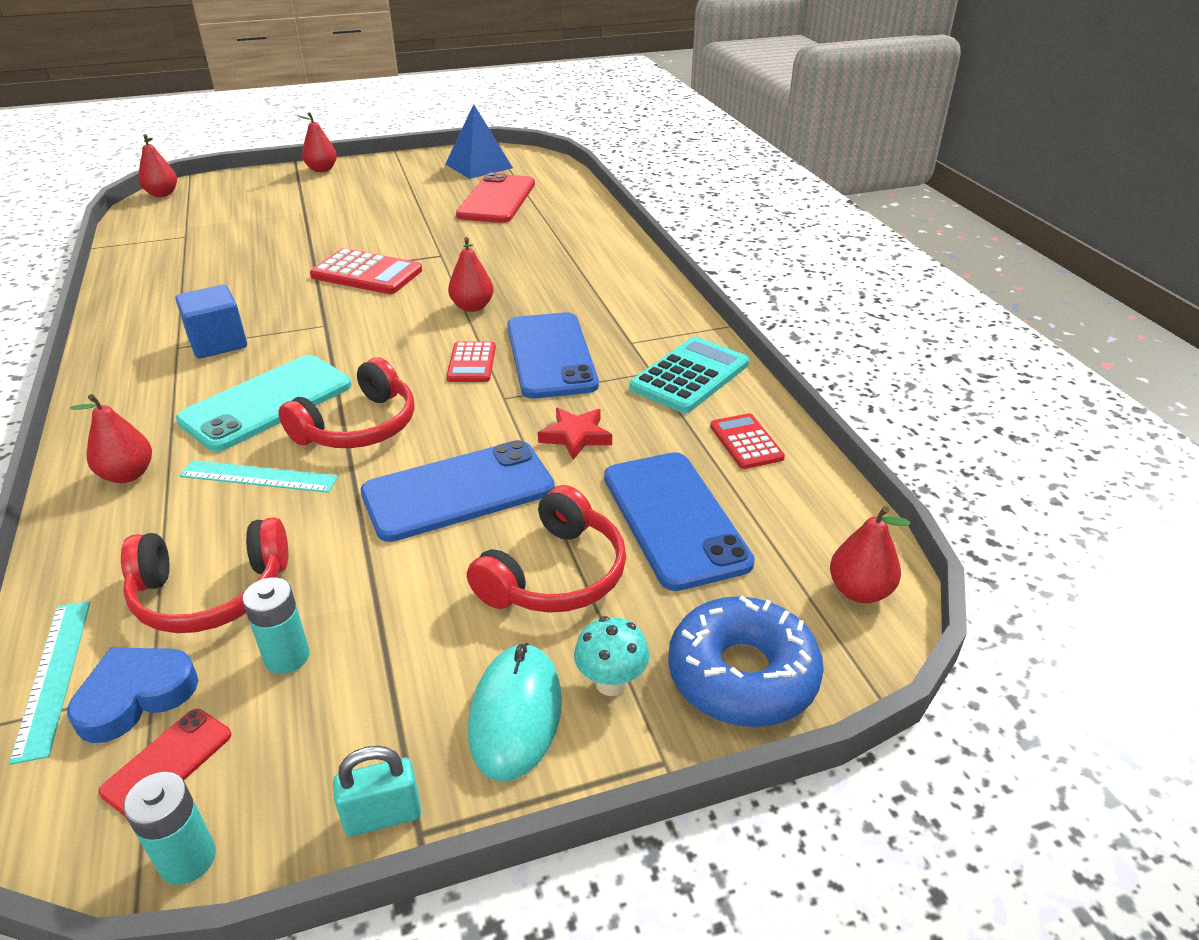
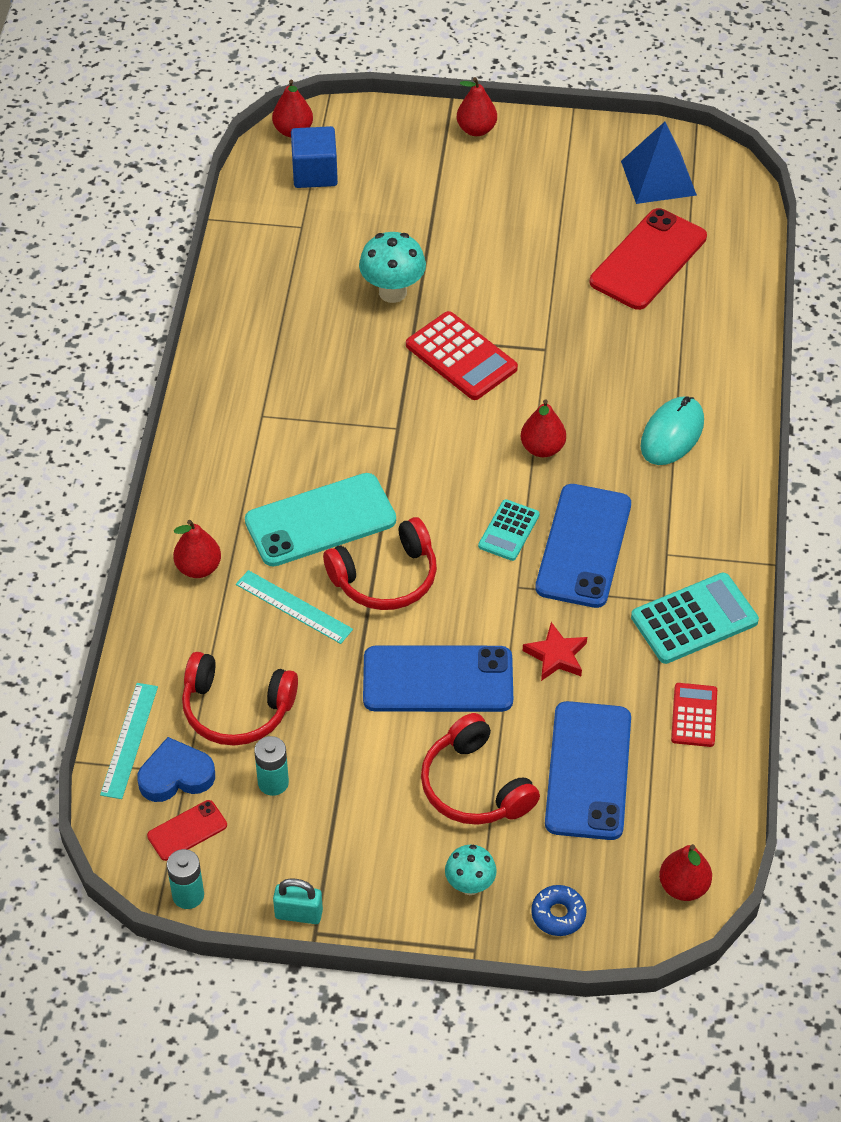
camera: 25 degrees right, 15 degrees up
(218, 343) = (297, 422): blue cube -> blue cube (315, 173)
(285, 253) = (392, 292): none -> turquoise mushroom
(471, 363) = (509, 531): red calculator -> turquoise calculator
(515, 714) = (400, 882): turquoise mouse -> turquoise mouse (672, 434)
(555, 574) = (474, 786): red headphones -> red headphones turned 90 degrees clockwise
(742, 675) = (558, 914): blue donut -> blue donut, size x0.51

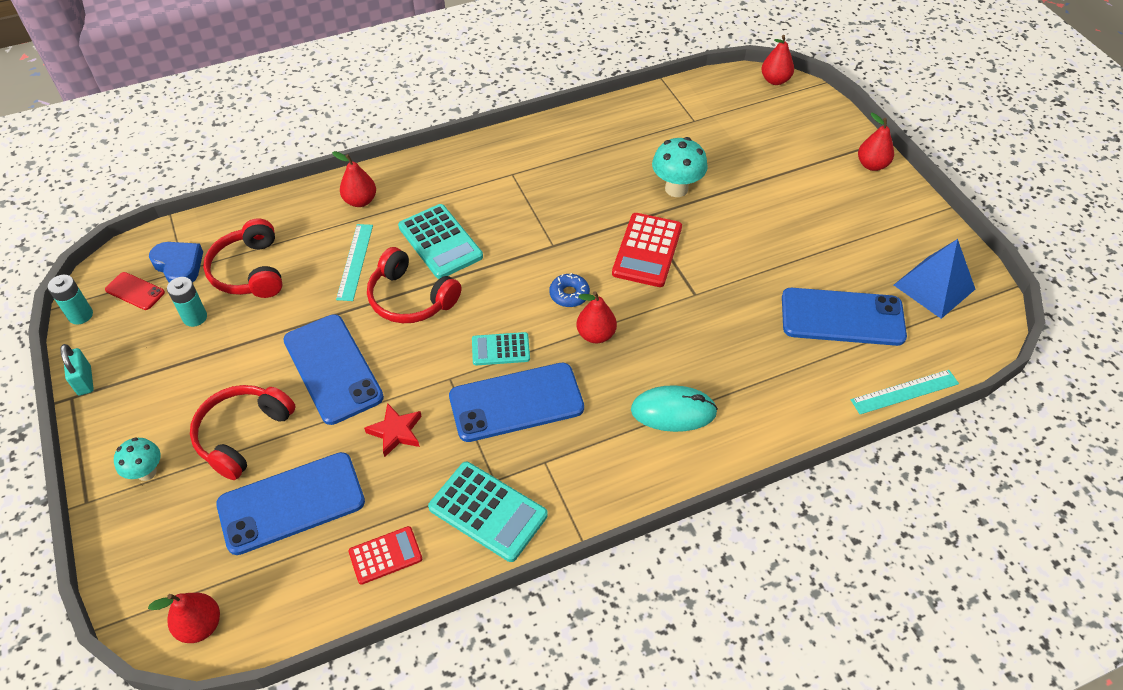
camera: 60 degrees right, 0 degrees up
(129, 740) = (198, 231): turquoise ruler -> turquoise ruler (904, 392)
(315, 173) = (748, 106): blue cube -> none
(320, 520) = (440, 242): turquoise phone -> turquoise calculator
(558, 914) = (139, 544): blue donut -> blue donut (569, 294)
(648, 260) = (842, 317): red phone -> blue phone

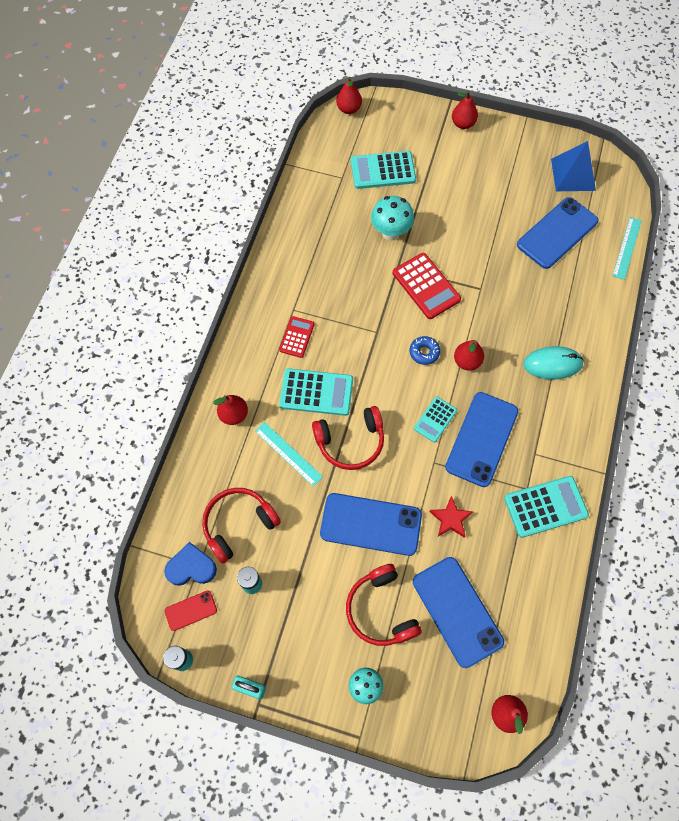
camera: 50 degrees left, 15 degrees up
(249, 271) = (238, 524): red headphones -> red headphones turned 120 degrees clockwise
(291, 503) = (457, 611): blue phone -> blue phone turned 45 degrees counterclockwise
(385, 555) = (534, 581): red calculator -> red calculator (297, 337)
(673, 411) = (552, 364): turquoise mouse -> turquoise mouse turned 45 degrees clockwise
(738, 142) = (383, 170): none -> turquoise calculator

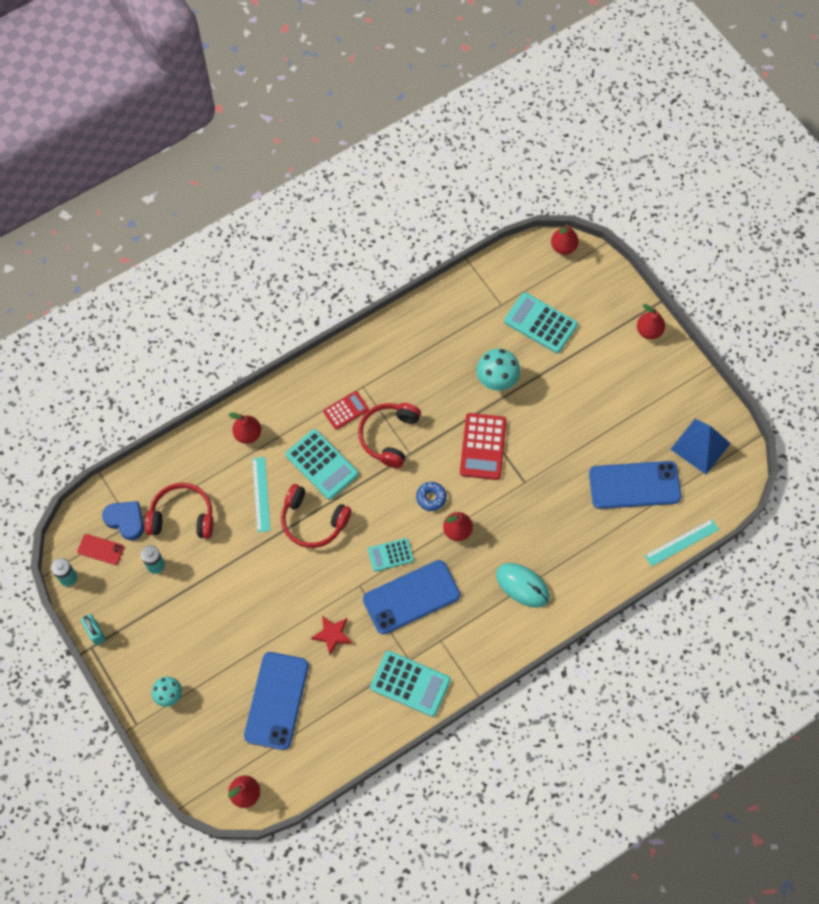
camera: 40 degrees right, 0 degrees up
(371, 524) = (273, 592): blue phone -> none
(381, 610) = (225, 655): red headphones -> red headphones (389, 436)

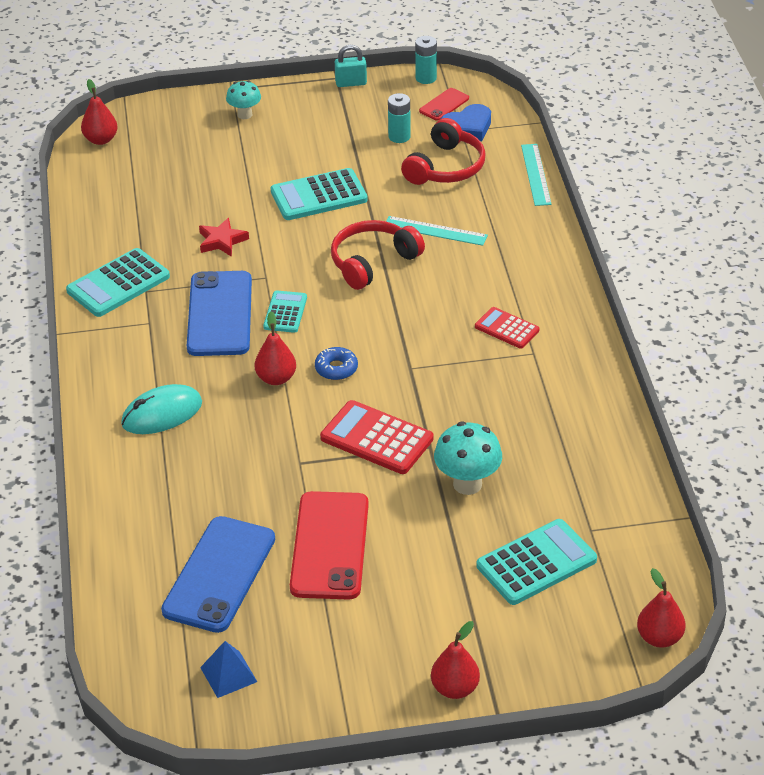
camera: 115 degrees right, 25 degrees down
(248, 434) = (522, 240): red pear -> none
(276, 700) = (180, 183): blue phone -> none
(322, 464) = (443, 288): turquoise calculator -> turquoise calculator (319, 196)
(346, 410) = (507, 328): red calculator -> red calculator turned 135 degrees clockwise
(389, 436) = (446, 356): red headphones -> none
(582, 435) = (329, 546): none -> red phone
(681, 542) = (103, 593): turquoise ruler -> turquoise ruler (536, 174)
(700, 446) = (228, 674): blue pyramid -> blue pyramid, size x0.60

